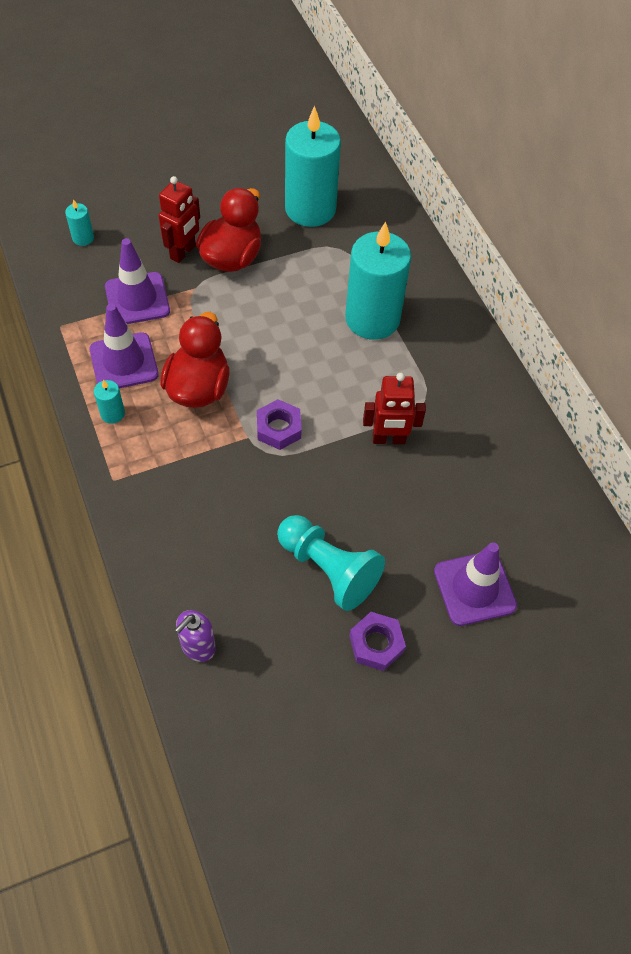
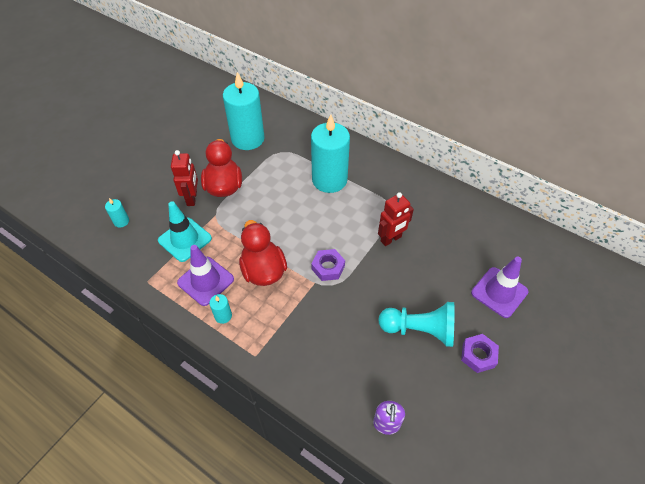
camera: 30 degrees left, 5 degrees down
(137, 299) = (185, 239): purple traffic cone -> turquoise traffic cone

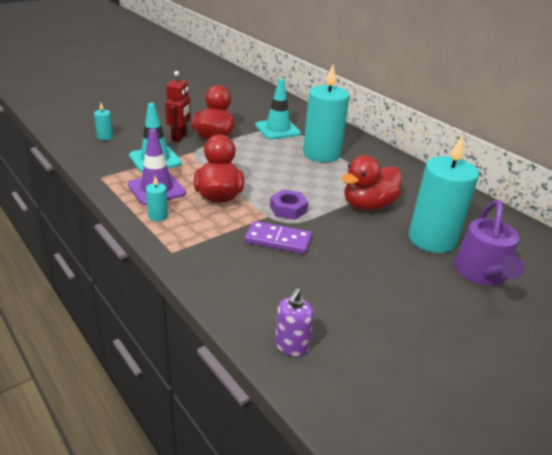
camera: 15 degrees right, 20 degrees down
(248, 139) = (255, 115): turquoise candle -> turquoise candle (432, 239)
(277, 155) = (277, 129): none -> turquoise traffic cone
(334, 310) = (278, 240): none -> purple domino
(391, 239) = (368, 205): red robot -> red duck
(419, 330) = (369, 279): turquoise pawn -> none
(478, 355) = (435, 318): purple nut -> none
(499, 292) = (482, 273): purple traffic cone -> purple watering can

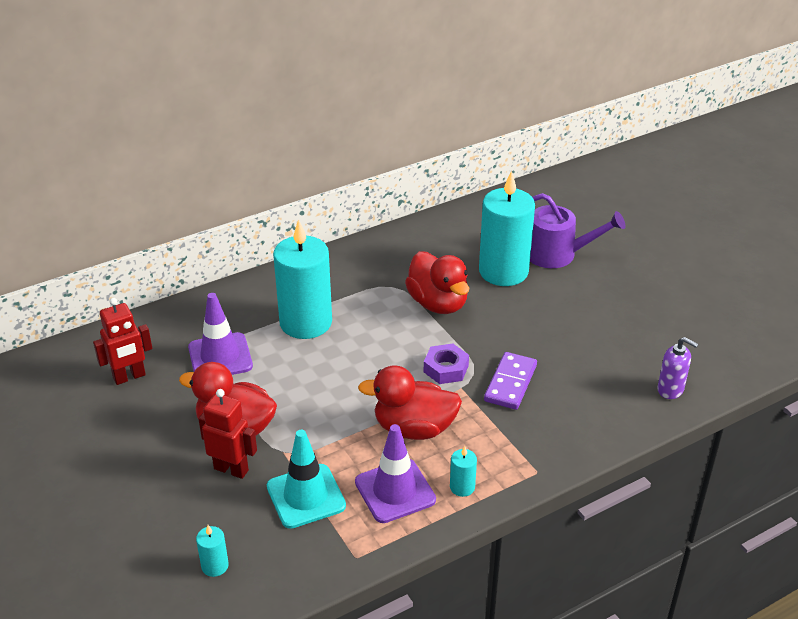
camera: 80 degrees left, 5 degrees up
(253, 108) = (129, 377): none -> red robot
(277, 129) = (220, 357): turquoise traffic cone -> purple traffic cone

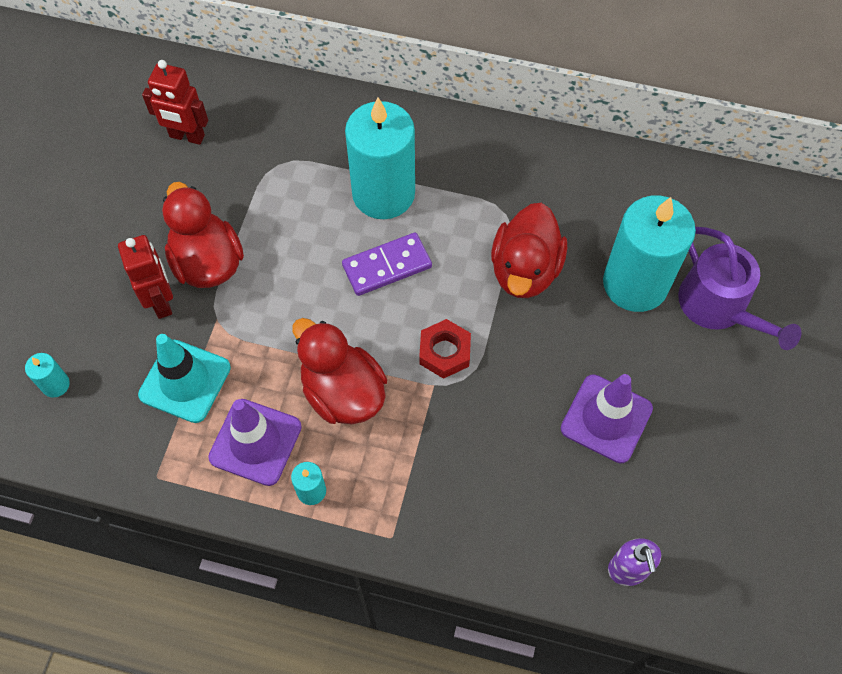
camera: 45 degrees right, 25 degrees up
(220, 357) = (275, 173): purple traffic cone -> purple traffic cone (606, 418)
(446, 369) = (444, 352): purple nut -> red nut
(510, 383) = (483, 421): purple domino -> purple domino (387, 266)

